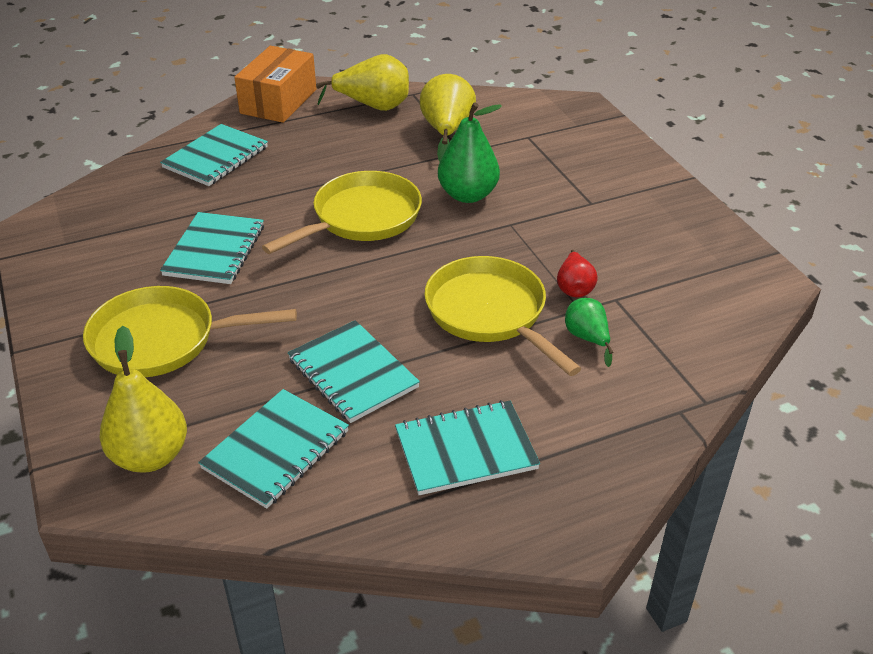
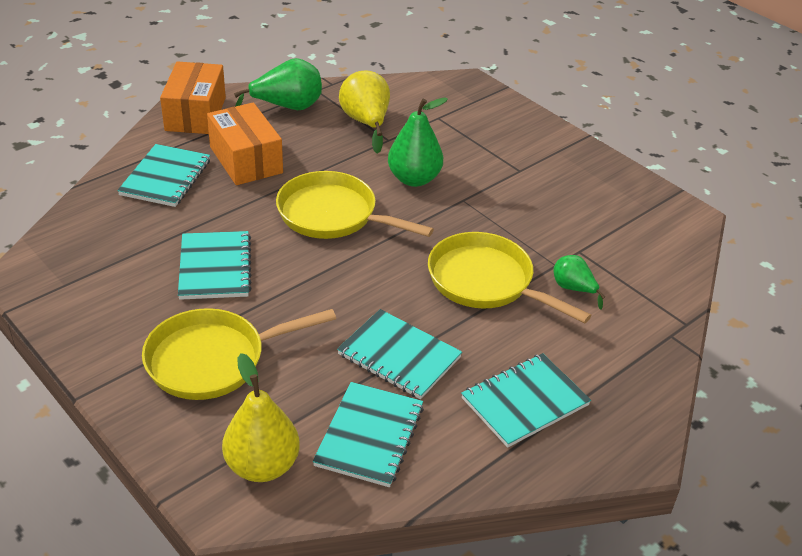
camera: 20 degrees left, 0 degrees up
(303, 151) = (246, 160): none -> orange box
(362, 218) = (333, 215): yellow pan -> yellow pan turned 90 degrees counterclockwise
(373, 106) = (287, 107): yellow pear -> green pear
(574, 288) = (542, 247): red pear -> none

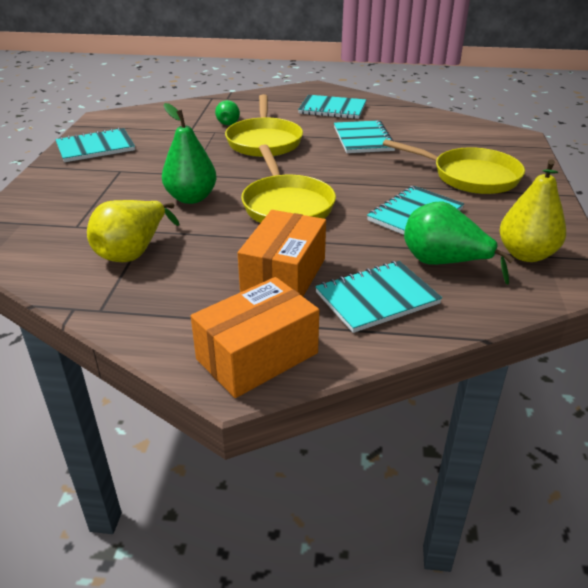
camera: 130 degrees left, 5 degrees down
(262, 466) = (485, 138): yellow pear -> yellow pear (526, 254)
(287, 107) = (161, 307): green pear -> green pear (443, 263)
(369, 436) = (420, 127): turquoise notebook -> turquoise notebook (95, 147)

